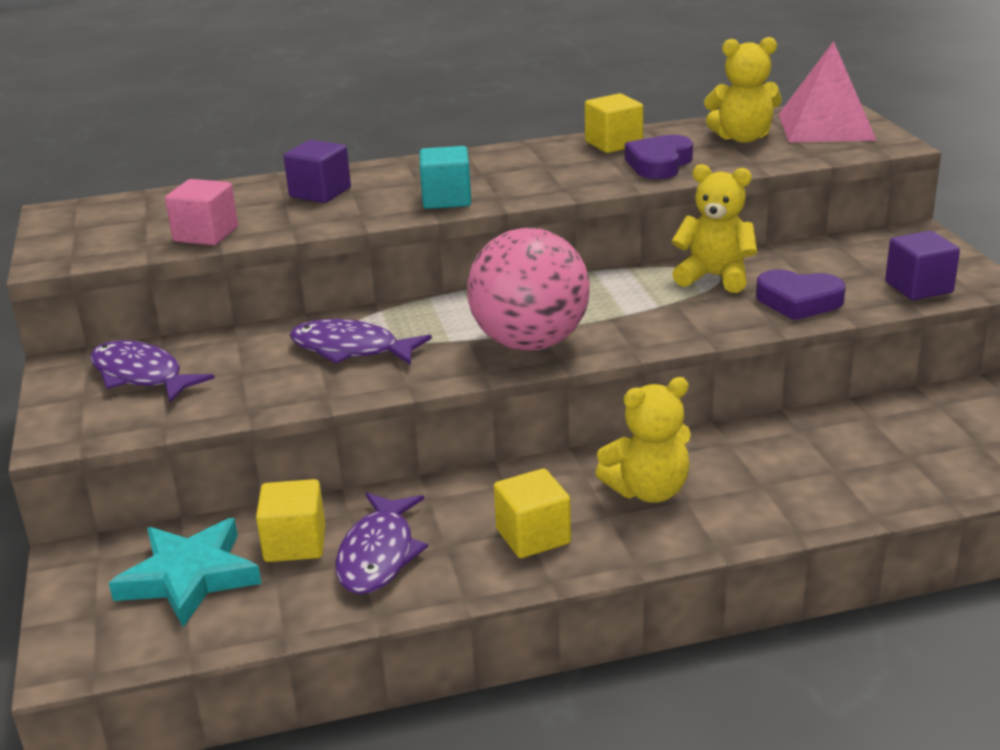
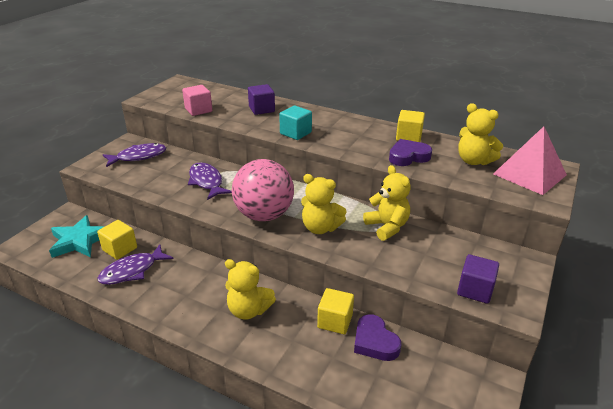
camera: 40 degrees right, 5 degrees up
(141, 376) = (138, 157): purple fish -> purple fish turned 75 degrees clockwise
(533, 536) = (183, 299): yellow cube -> yellow cube (335, 321)
(636, 318) = (320, 228): none -> yellow teddy bear
(798, 301) = (402, 261): purple heart -> purple heart (374, 342)

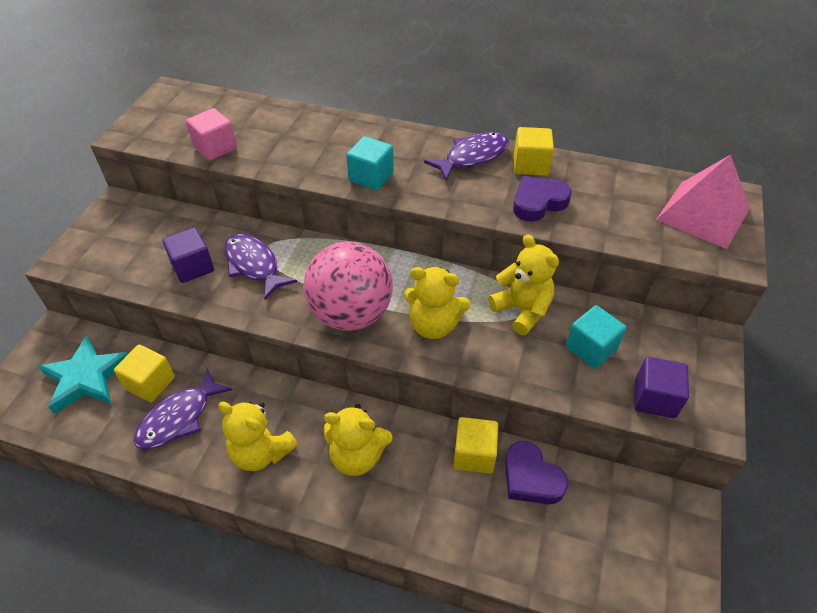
camera: 10 degrees left, 15 degrees up
(138, 157) = (139, 231): purple fish -> purple fish (472, 157)
(261, 109) = (309, 135): purple cube -> purple cube (193, 267)
(433, 254) = (591, 348): none -> turquoise cube
(473, 161) = (626, 199): yellow teddy bear -> yellow teddy bear (261, 452)

